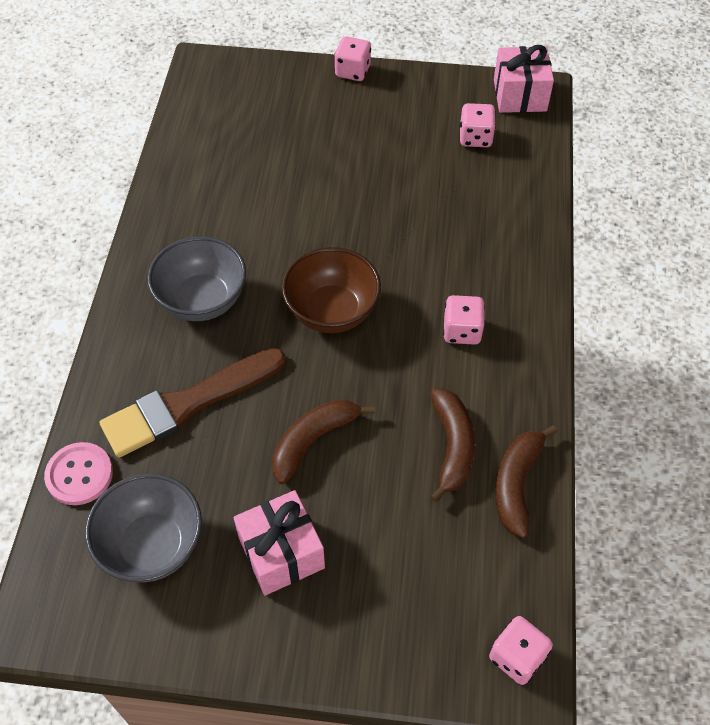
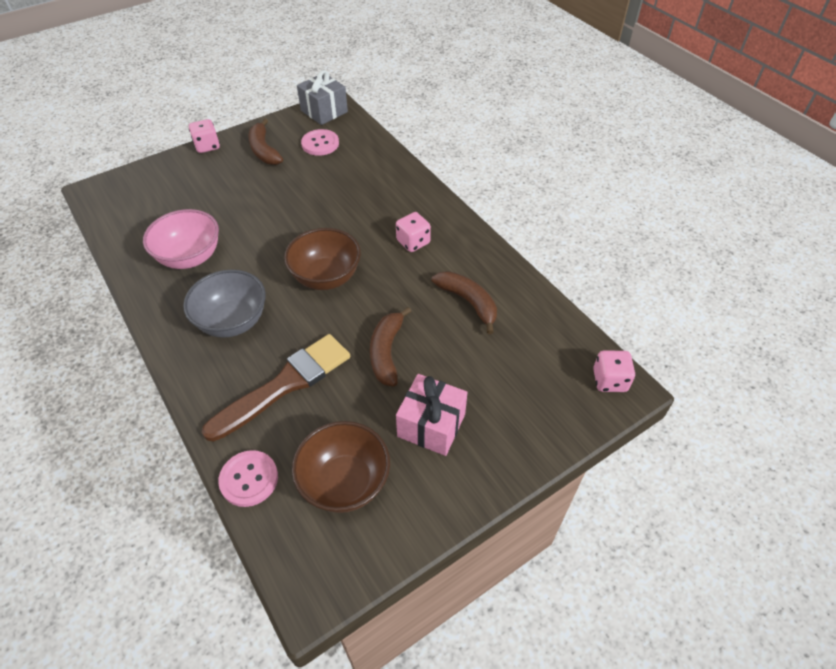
camera: 40 degrees left, 5 degrees down
(152, 545) = (345, 482): grey bowl -> brown bowl
(188, 403) = (284, 385): brown brush -> brown brush turned 150 degrees counterclockwise
(225, 200) = (190, 257): none -> pink bowl
(475, 138) = (320, 144): pink dice -> pink button
(516, 484) = (521, 298): brown banana -> brown banana (264, 150)
(519, 95) = (324, 111): pink gift -> grey gift

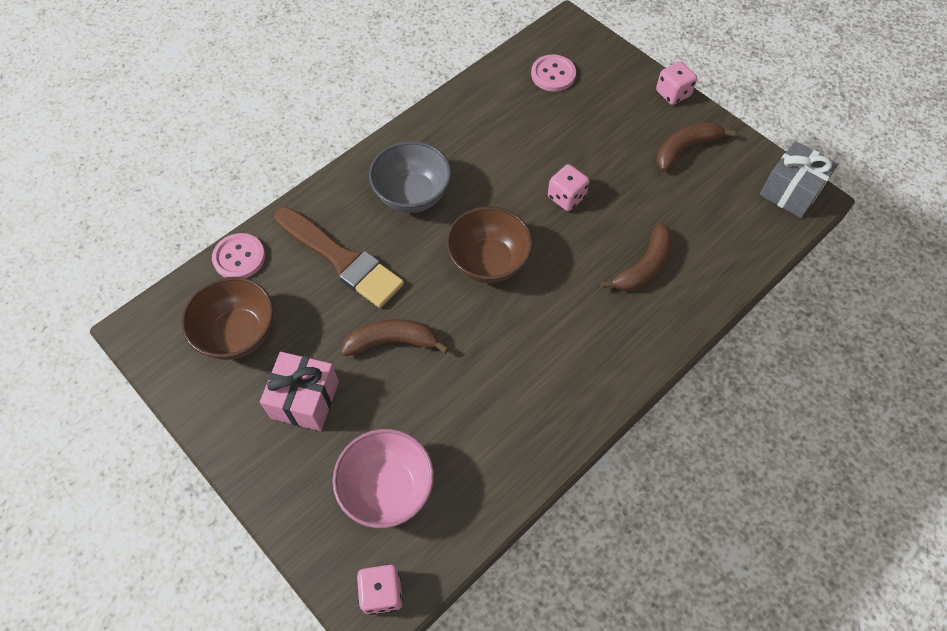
camera: 80 degrees right, 10 degrees up
(190, 257) = (491, 134): pink bowl -> pink bowl (387, 489)
(320, 144) = (719, 203): pink button -> pink button (553, 74)
(413, 242) = (566, 341): pink dice -> pink dice (566, 197)
(468, 302) = (478, 416): brown banana -> brown banana (644, 266)

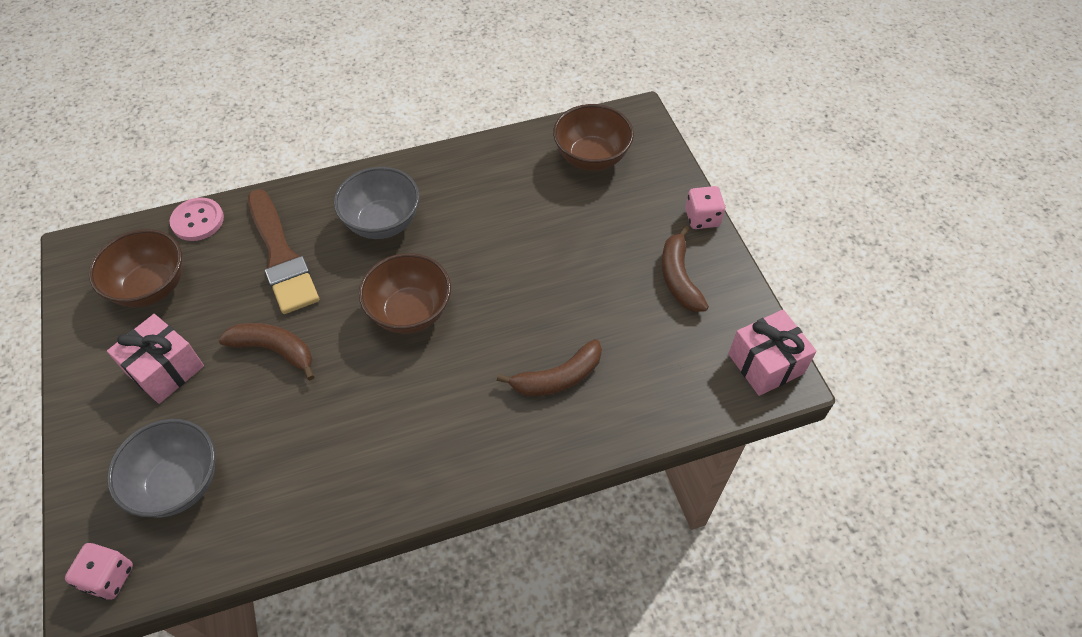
camera: 25 degrees right, 5 degrees down
(387, 489) = (178, 483): pink bowl -> grey bowl
(553, 74) = (591, 157): pink button -> brown bowl
(566, 197) = (526, 279): pink dice -> none
(685, 149) = (679, 278): brown banana -> brown banana turned 90 degrees counterclockwise
(790, 191) = (765, 364): grey gift -> pink gift

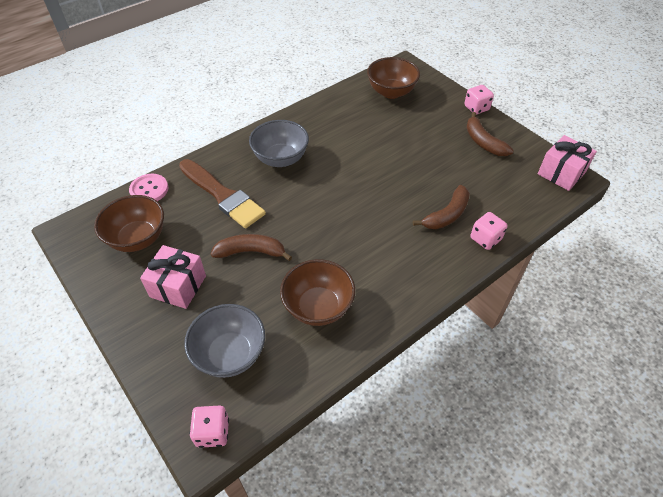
camera: 20 degrees left, 5 degrees down
(410, 312) = (330, 204): brown bowl -> brown bowl (318, 307)
(590, 432) = (485, 239): none -> pink dice

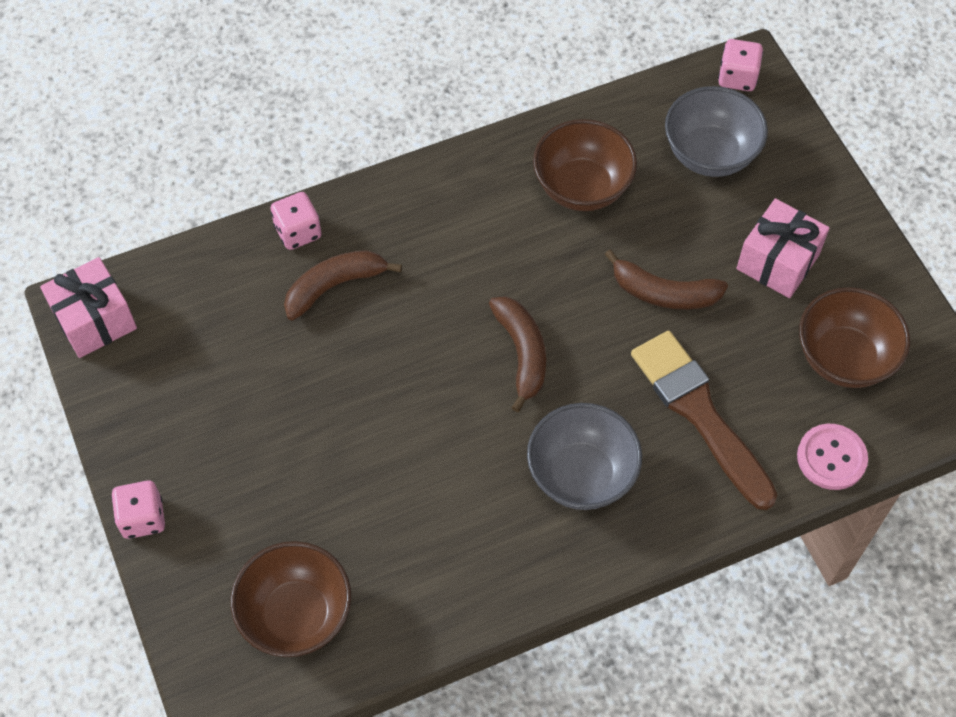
camera: 165 degrees left, 10 degrees up
(483, 142) = (184, 423): brown banana -> brown banana (522, 353)

